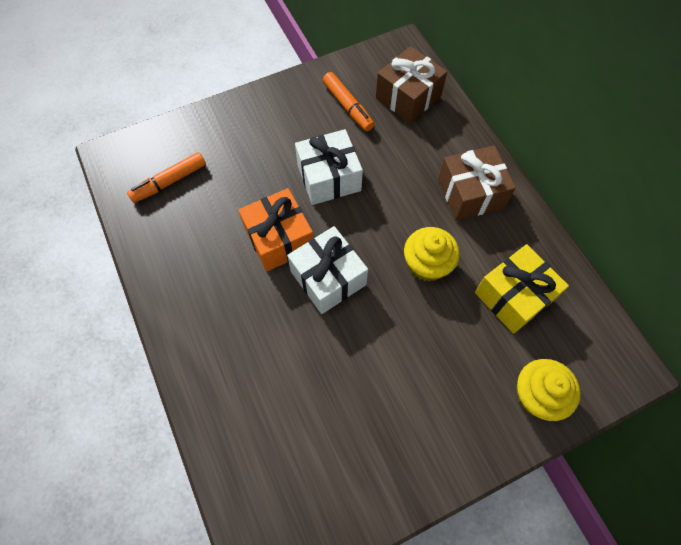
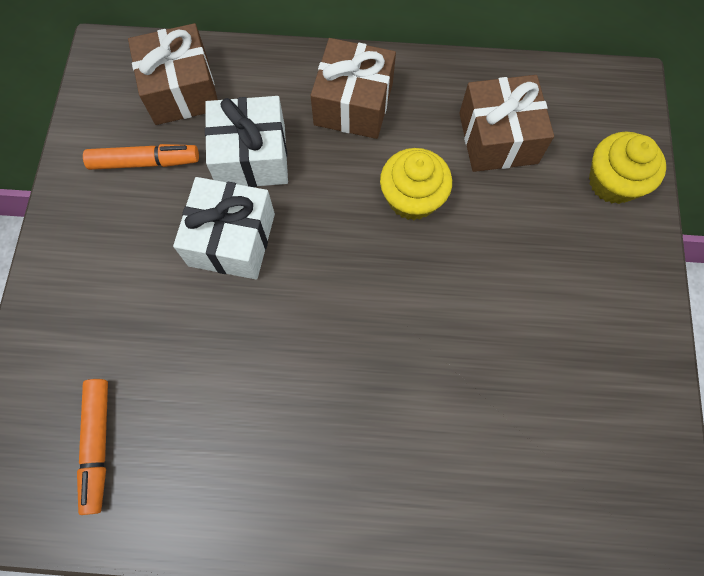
camera: 60 degrees left, 5 degrees up
(279, 239) = (279, 343): orange gift -> none
(328, 278) = (366, 313): white gift -> white gift (251, 156)
(513, 296) = (498, 138): yellow gift -> brown gift

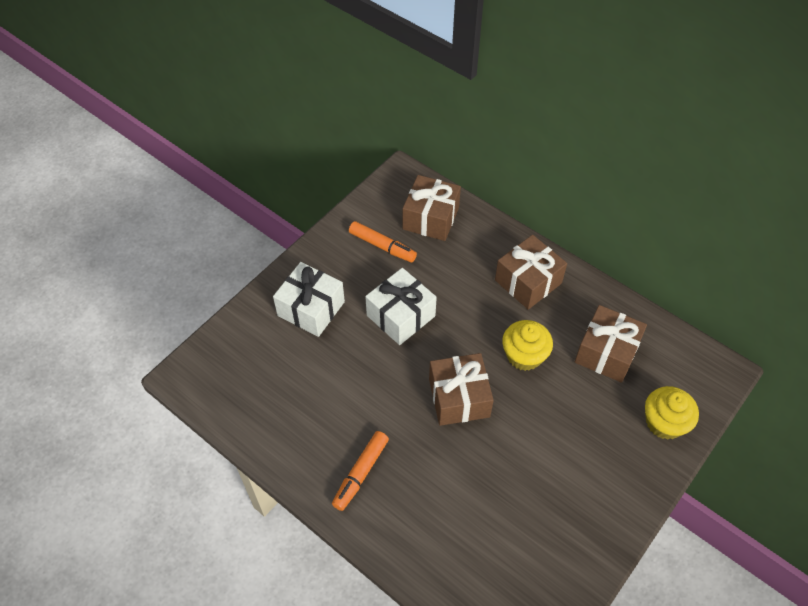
camera: 35 degrees right, 15 degrees down
(98, 444) = (256, 377): orange marker -> orange marker (361, 473)
(251, 156) = (445, 277): white gift -> white gift (311, 308)
(375, 300) = (459, 398): none -> brown gift

